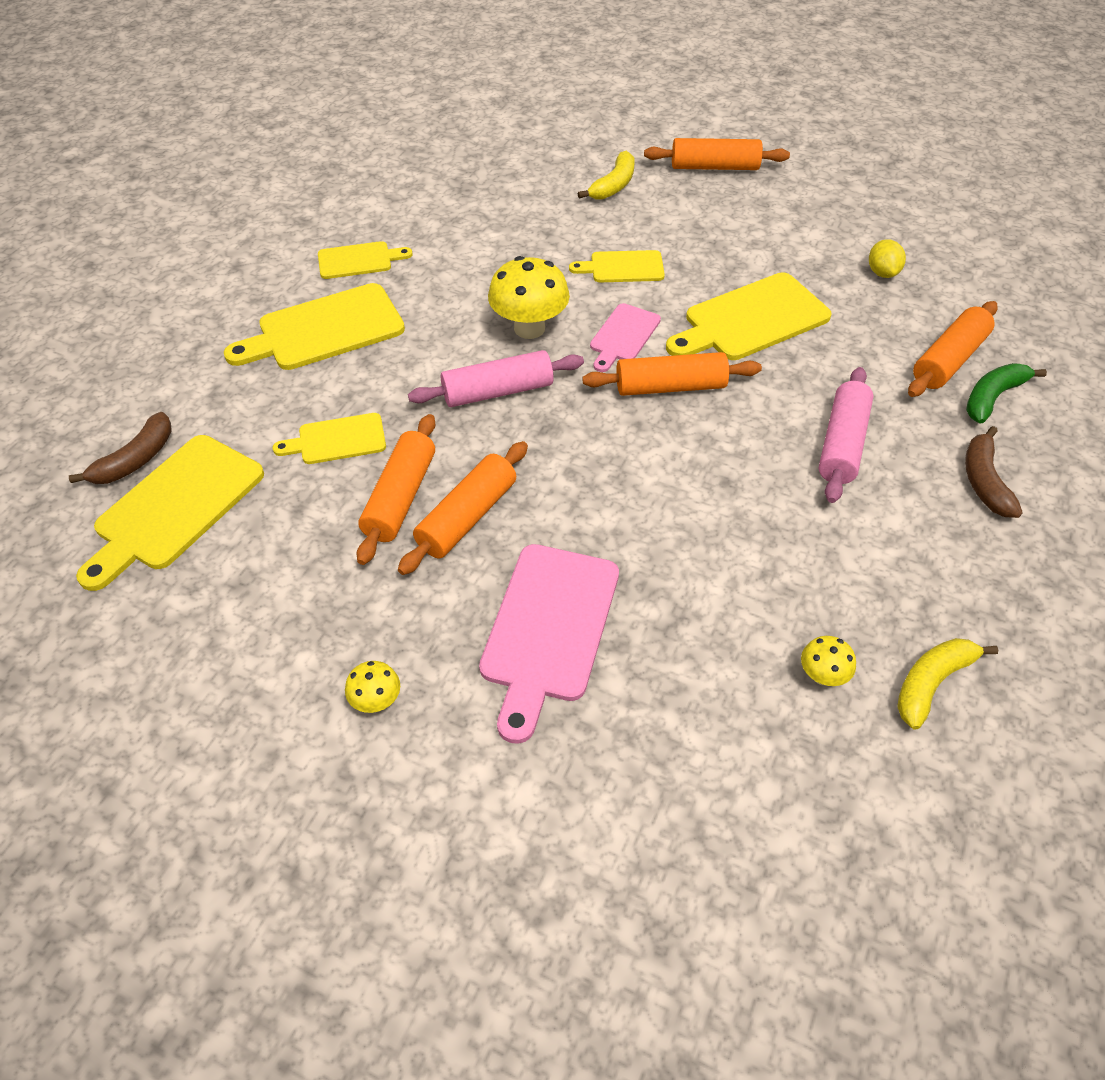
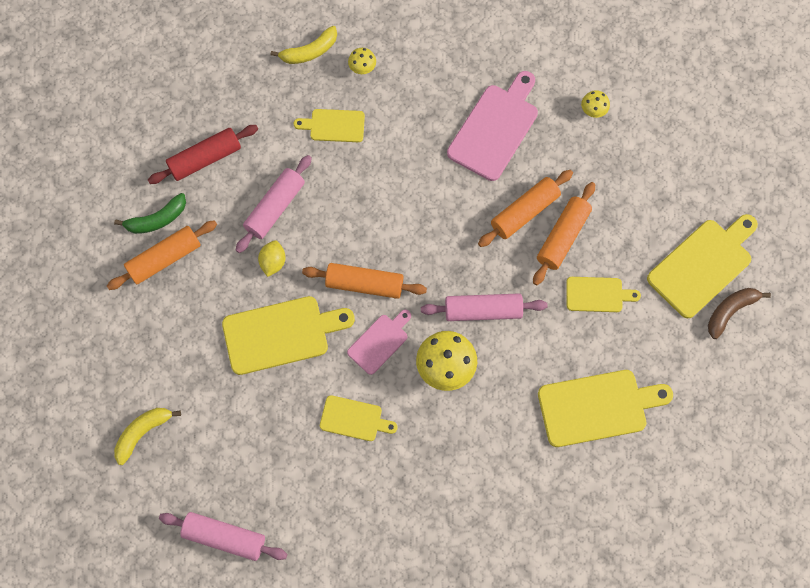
camera: 165 degrees left, 20 degrees up
(359, 260) = (563, 485): yellow cutting board -> yellow cutting board (334, 125)
(613, 185) = (324, 534): yellow banana -> yellow banana (143, 433)
(714, 167) = (225, 537): orange rolling pin -> pink rolling pin
(882, 273) = (158, 358): yellow lemon -> yellow lemon (273, 262)
(984, 481) = (205, 159): brown banana -> red rolling pin

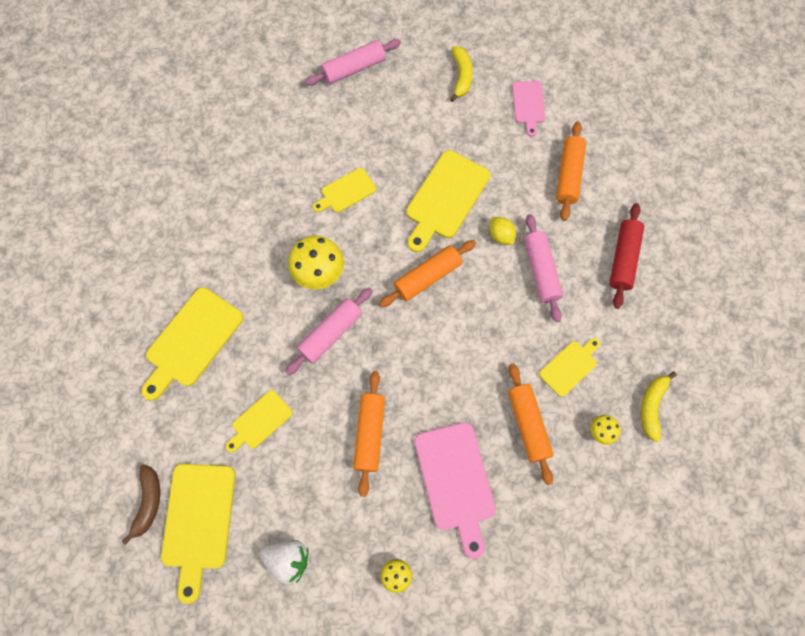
camera: 135 degrees right, 0 degrees up
(157, 219) = (603, 193): green banana -> none
(379, 342) = (378, 250): pink cutting board -> pink cutting board (528, 105)
(562, 237) = (324, 441): orange rolling pin -> orange rolling pin (528, 424)
(659, 184) = (288, 559): none -> white strawberry

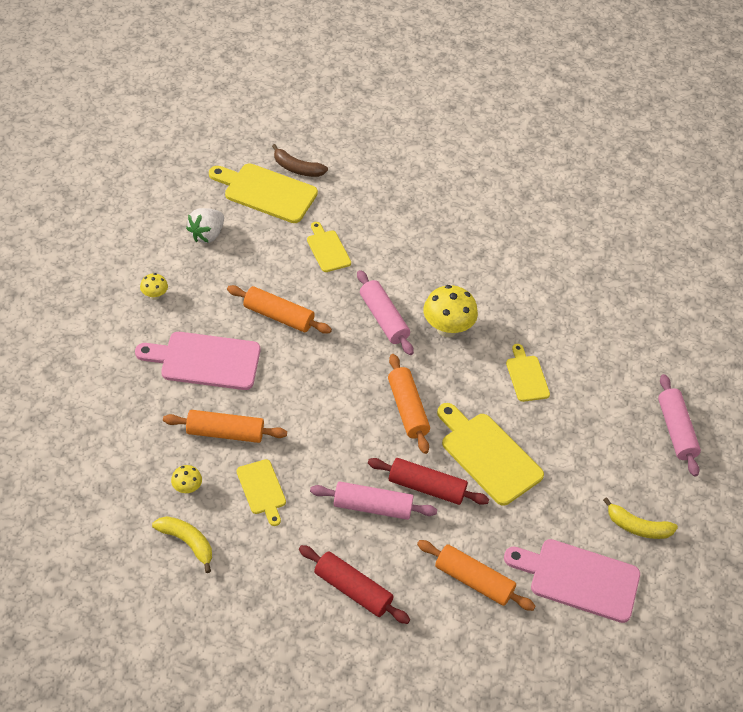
camera: 105 degrees right, 20 degrees down
(192, 341) = (420, 226): yellow cutting board -> none
(501, 235) = (426, 487): yellow lemon -> red rolling pin
(528, 105) = (579, 579): pink cutting board -> pink cutting board, size x1.74

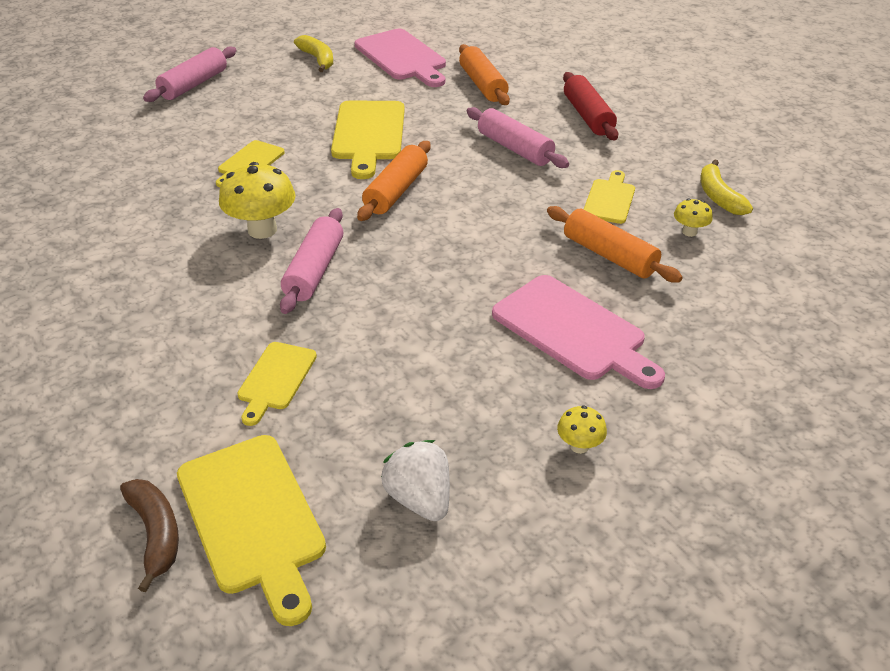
camera: 135 degrees left, 10 degrees down
(207, 234) = (419, 498): white strawberry -> white strawberry turned 105 degrees counterclockwise
(278, 316) = (433, 333): orange rolling pin -> none
(426, 487) = (451, 139): red rolling pin -> none

